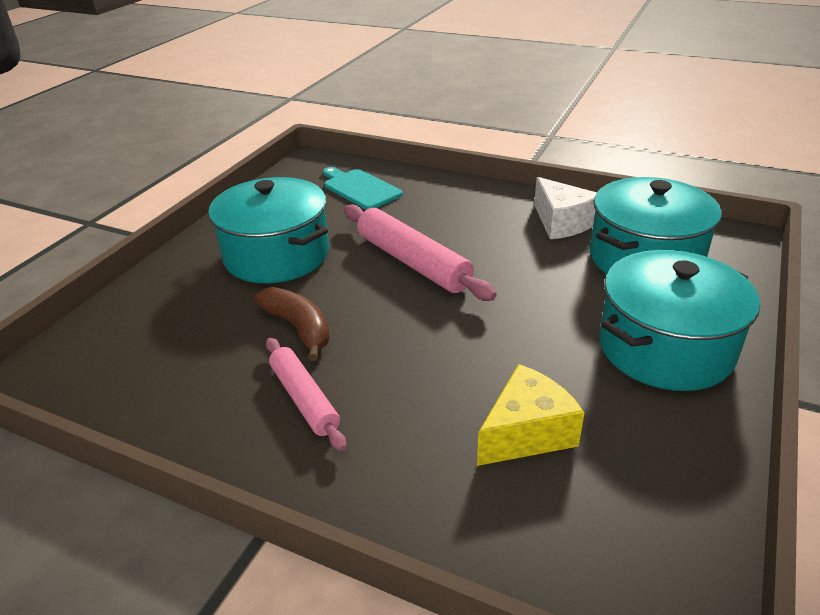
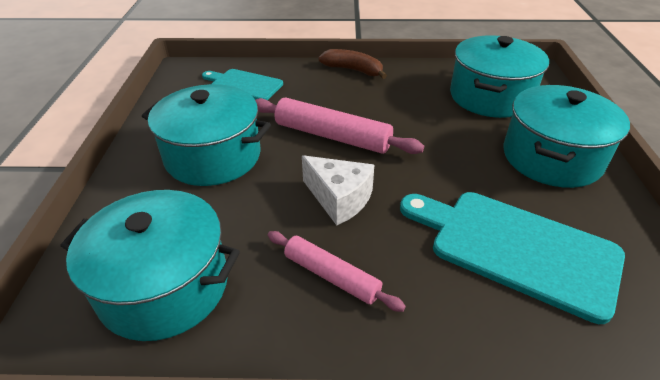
camera: 25 degrees left, 5 degrees up
(152, 361) = (164, 286): none -> turquoise pot
(299, 328) = (280, 215): brown banana -> brown banana (353, 70)
(526, 433) = (516, 248): yellow cheese -> turquoise cutting board
(561, 223) = (417, 82): white cheese -> white cheese (339, 199)

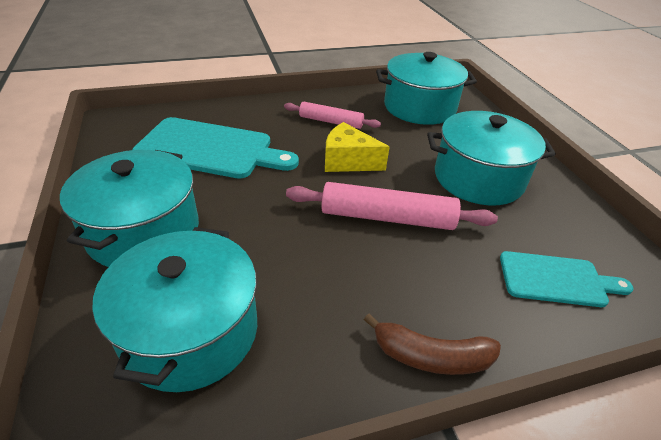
camera: 160 degrees right, 0 degrees up
(339, 199) = (348, 161): white cheese -> yellow cheese

